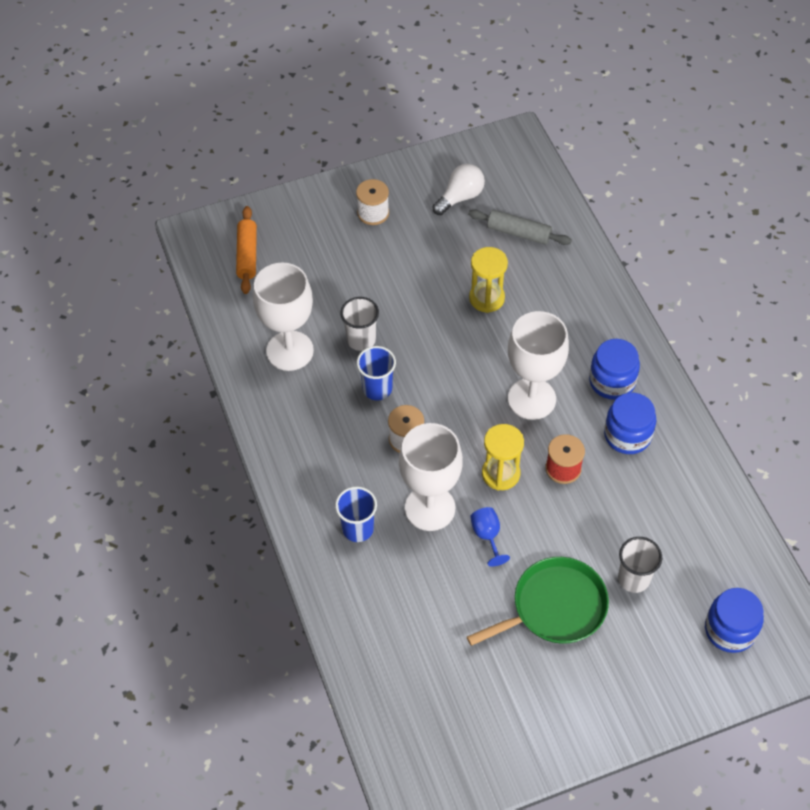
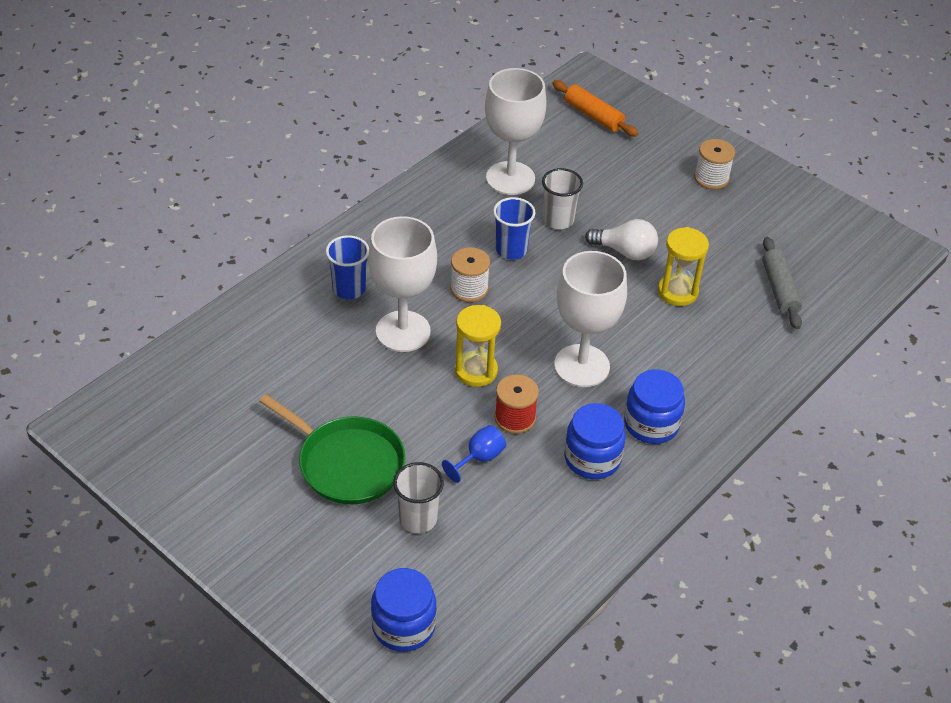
camera: 60 degrees right, 10 degrees down
(247, 255) = (593, 115): orange rolling pin -> orange rolling pin turned 75 degrees clockwise
(460, 197) = (785, 231): white light bulb -> white light bulb (625, 252)
(487, 536) = (397, 384): blue goblet -> blue goblet (479, 458)

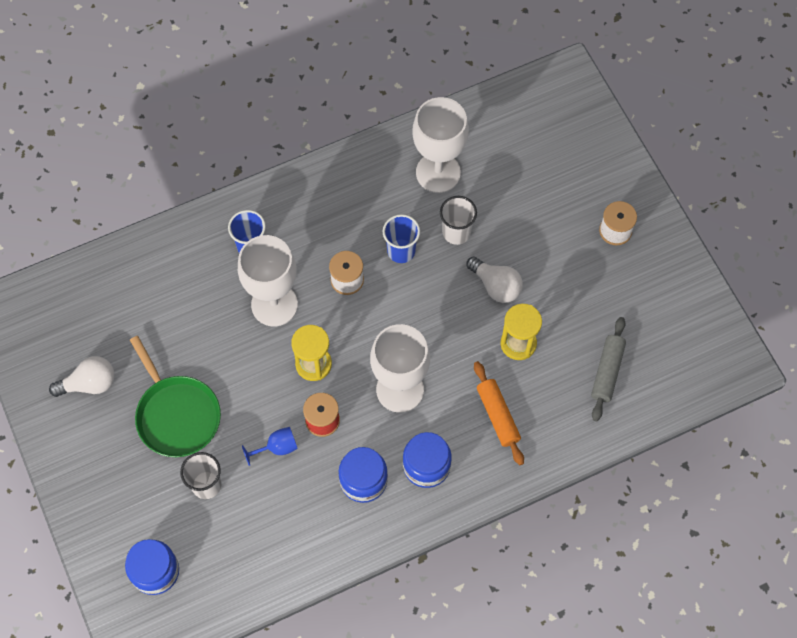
camera: 25 degrees right, 20 degrees up
(227, 465) = (89, 383): none -> white light bulb
(593, 115) = (547, 124): orange rolling pin -> orange rolling pin (498, 415)

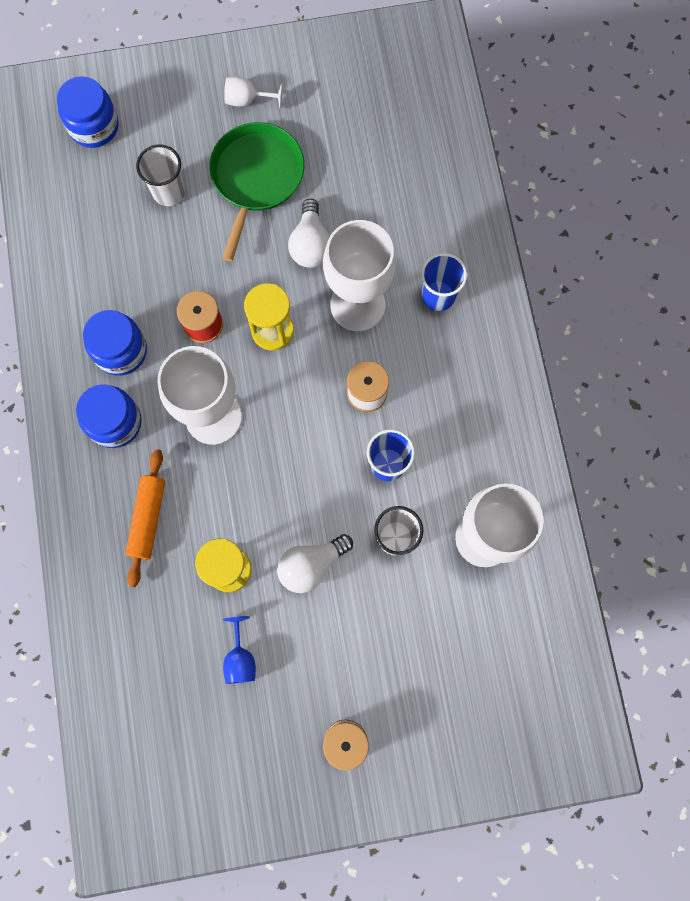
camera: 105 degrees right, 10 degrees up
(89, 383) = (318, 100): white light bulb -> white light bulb (310, 244)
(101, 443) = (247, 100): none -> white goblet
(176, 415) = (256, 178): green pan -> green pan turned 120 degrees clockwise
(277, 448) = (187, 270): blue goblet -> blue goblet (240, 658)
(498, 415) = (148, 519): orange rolling pin -> orange rolling pin turned 75 degrees counterclockwise
(607, 372) = (161, 667): grey rolling pin -> none

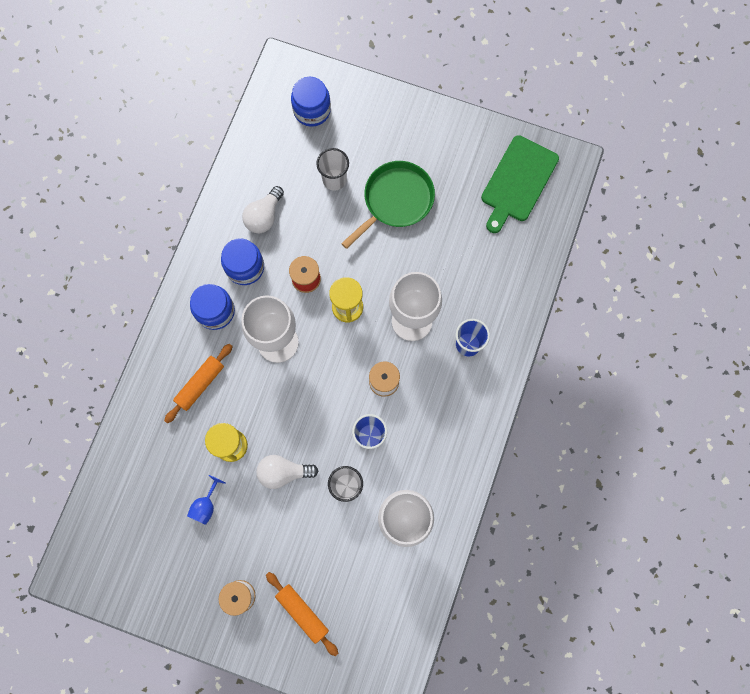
camera: 30 degrees right, 0 degrees up
(247, 100) = (420, 145): white goblet -> none
(310, 244) = (405, 264): white light bulb -> white light bulb (264, 216)
(385, 83) = (518, 182): none -> green cutting board
(432, 716) = (302, 612): none -> orange rolling pin

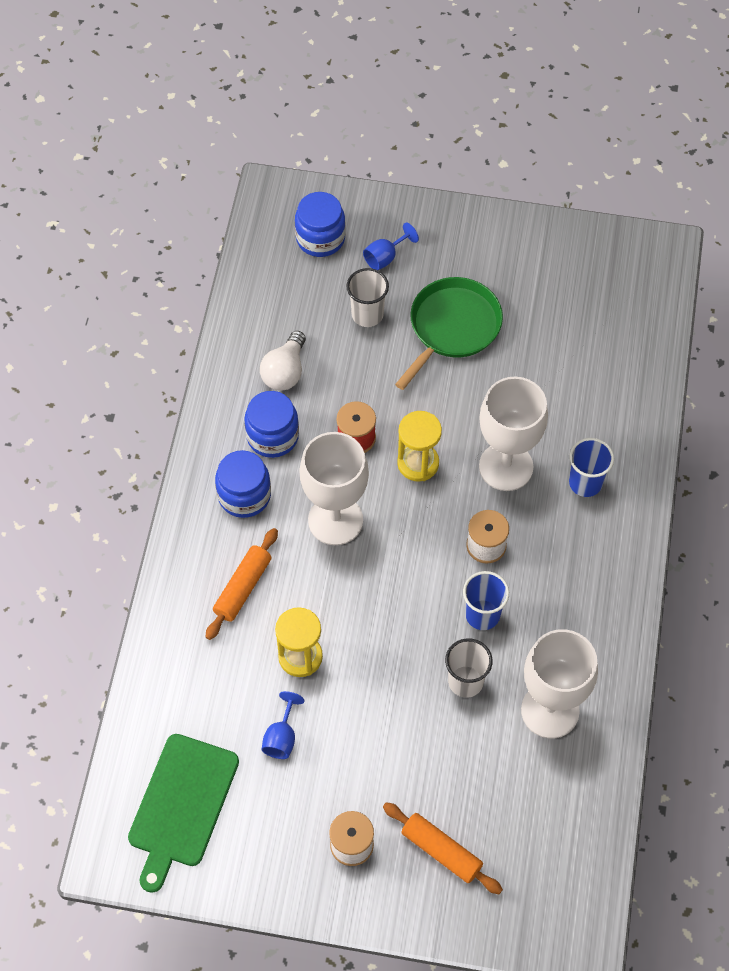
camera: 10 degrees left, 15 degrees down
(283, 472) = (377, 679): white light bulb -> none
(357, 134) = (385, 257): none -> blue goblet
(518, 182) = (603, 282): green cutting board -> green cutting board (181, 805)

